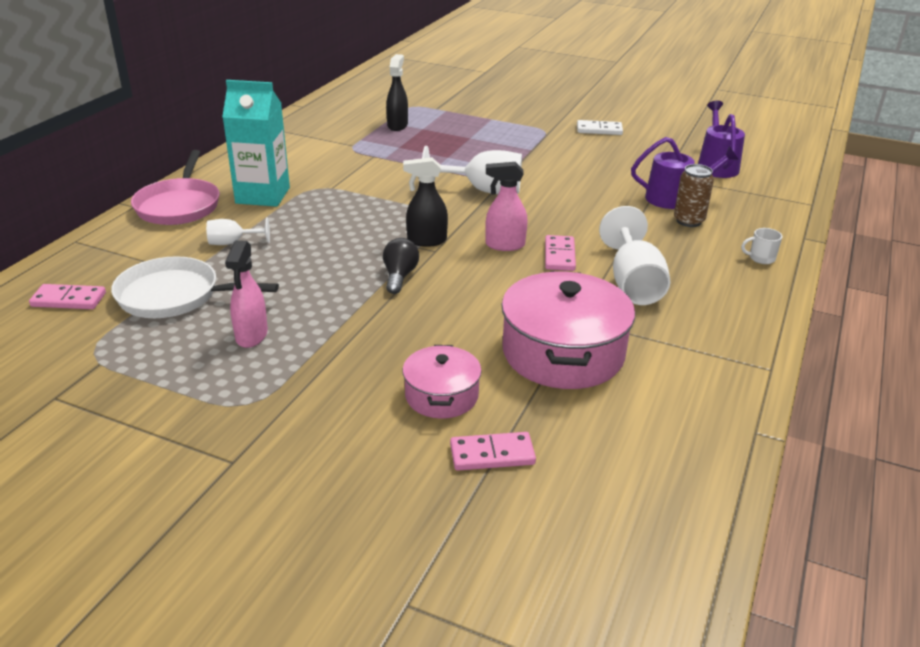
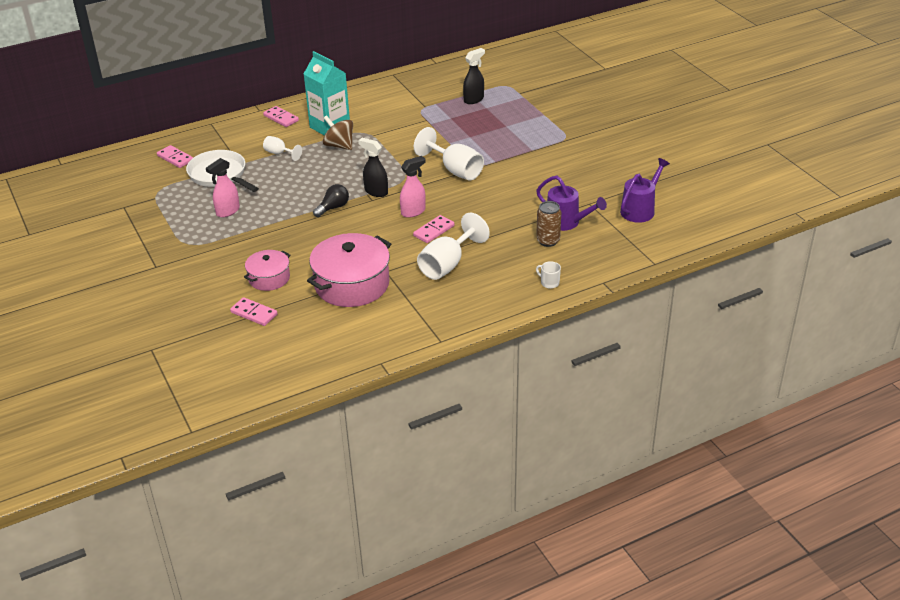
camera: 40 degrees right, 5 degrees up
(179, 205) = (281, 118): pink pan -> pink domino
(304, 210) = (339, 146): none -> brown spinning top
(504, 245) = (413, 212): pink spray bottle -> pink spray bottle turned 105 degrees clockwise
(599, 130) = (605, 150): white domino -> none

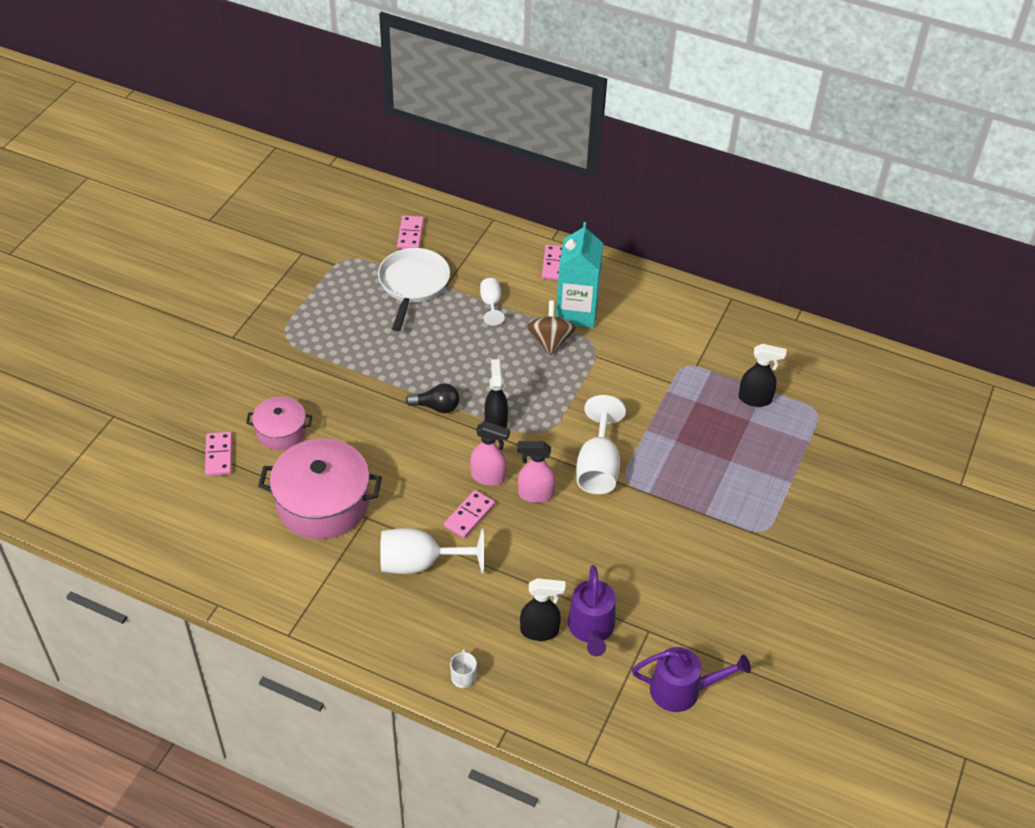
camera: 50 degrees right, 10 degrees up
(227, 211) = (359, 330): pink spray bottle -> pink spray bottle (535, 494)
(434, 231) = (469, 516): pink domino -> pink domino turned 60 degrees counterclockwise
(548, 241) = (540, 631): brown can -> black spray bottle

